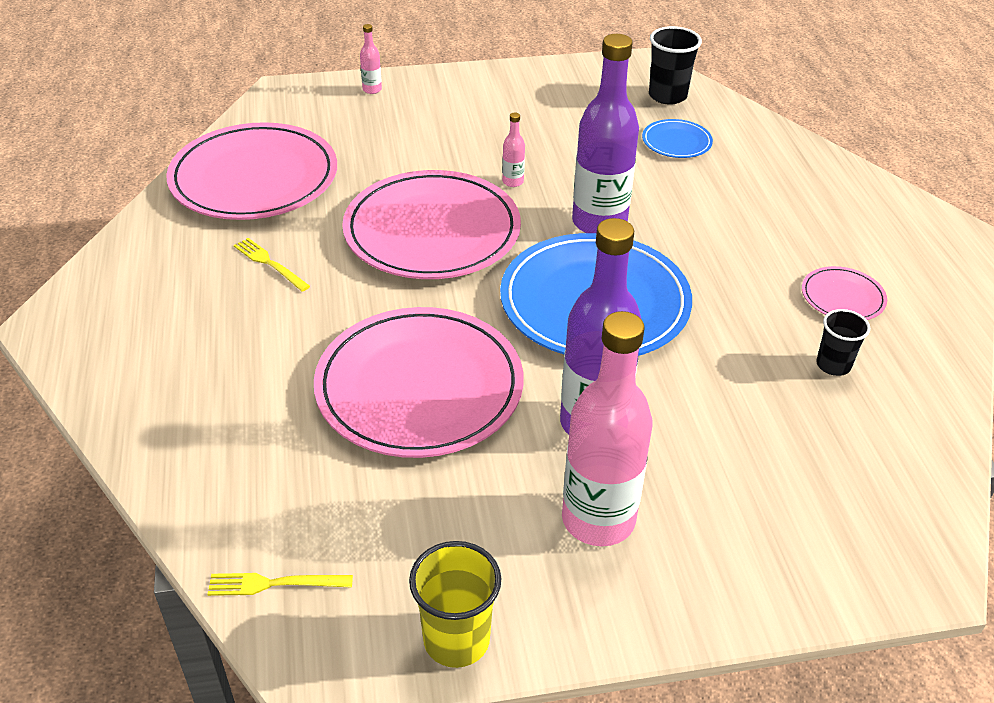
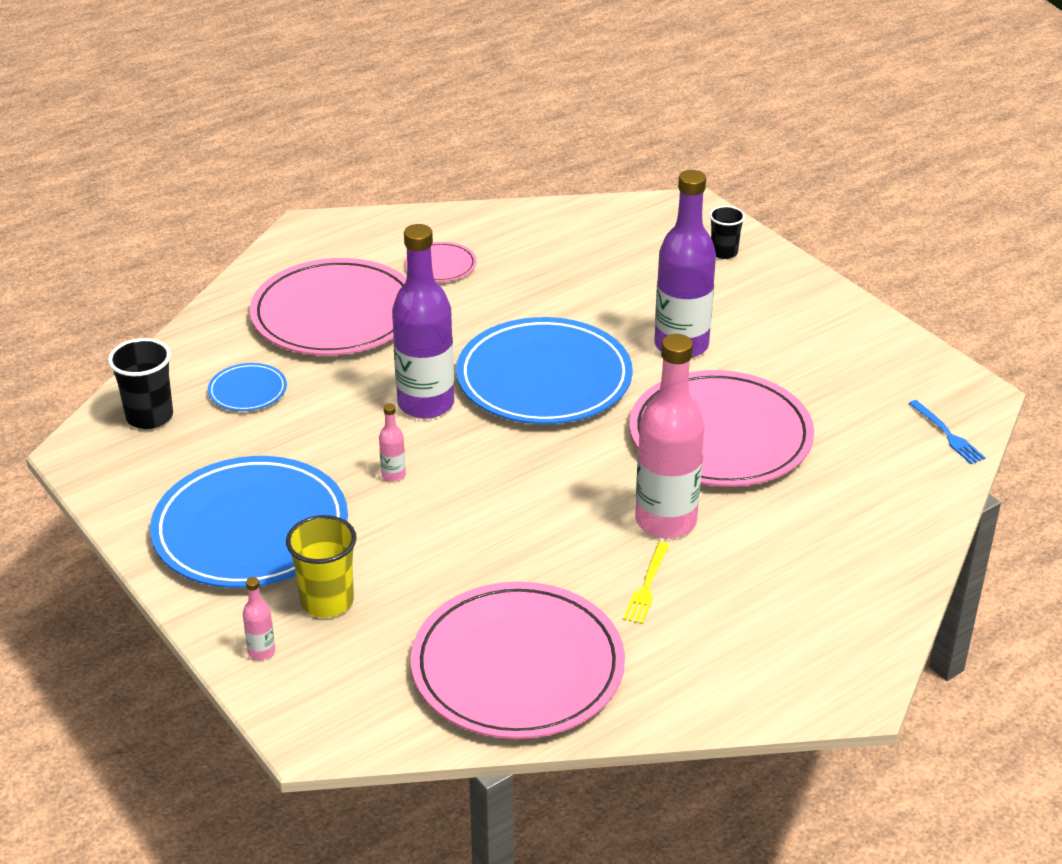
camera: 115 degrees left, 5 degrees down
(274, 584) = (947, 434): yellow fork -> blue fork
(432, 231) = (515, 499): pink plate -> pink plate (335, 314)
(456, 640) = (905, 350): yellow cup -> yellow cup (327, 601)
(499, 109) = (250, 529): none -> blue plate
(598, 519) = (765, 323): pink bottle -> pink bottle (666, 521)
(833, 365) = (528, 259): black cup -> black cup (724, 252)

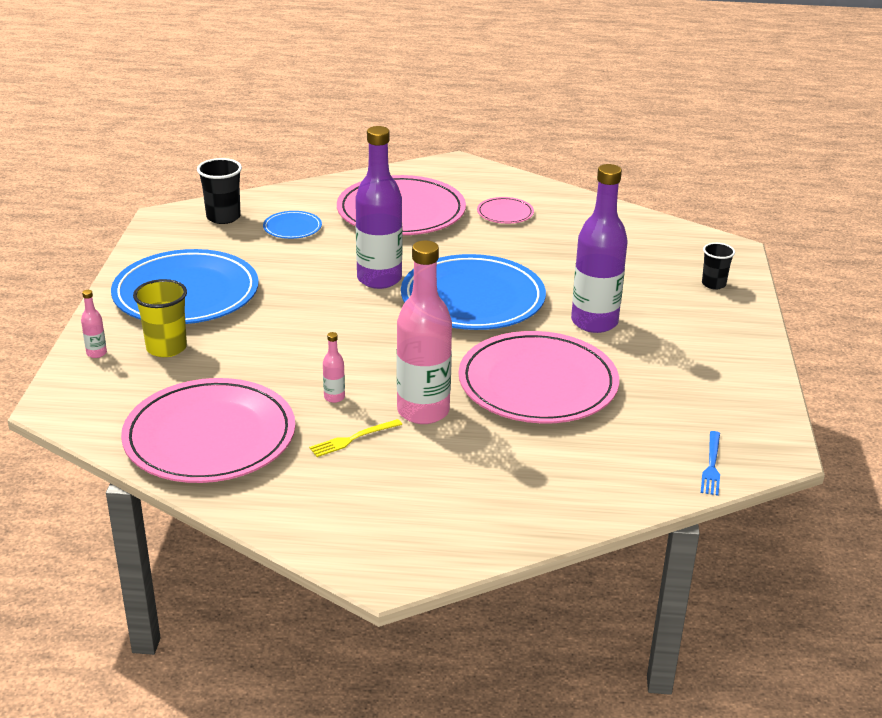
camera: 40 degrees right, 5 degrees down
(393, 475) = (302, 305): pink bottle -> pink bottle (334, 397)

